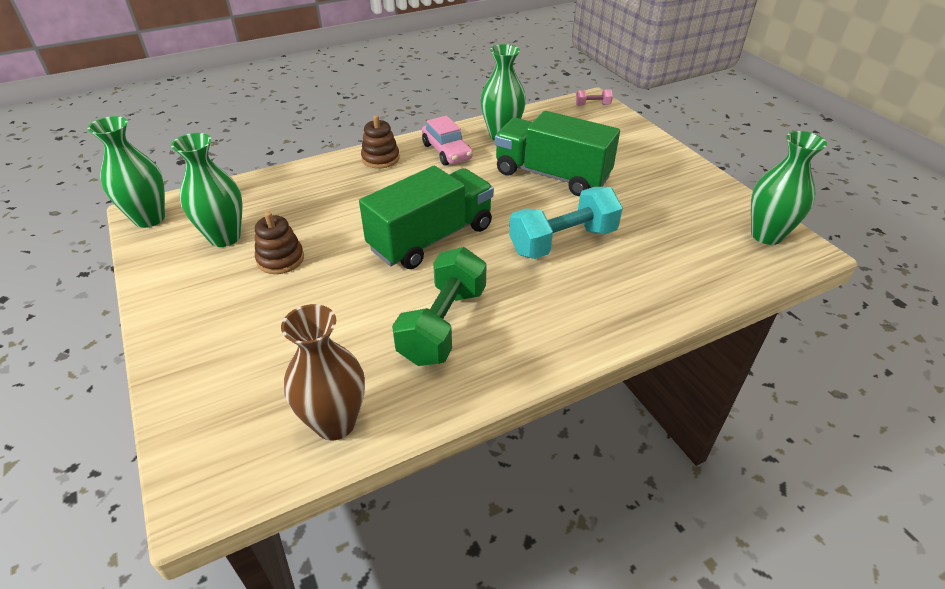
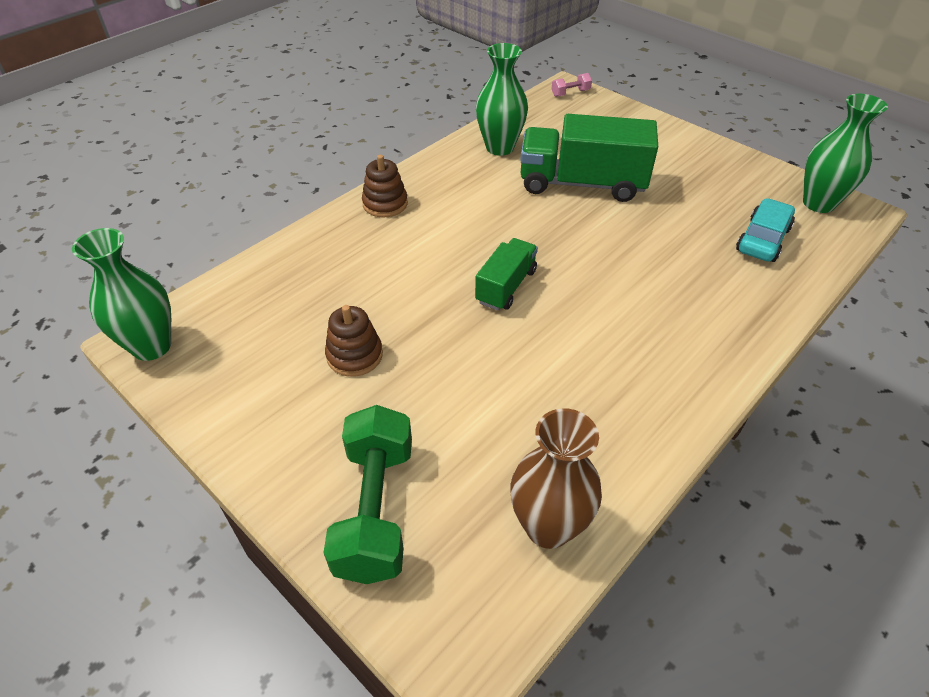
camera: 20 degrees left, 5 degrees up
(225, 237) = (267, 346): green vase -> none
(431, 238) = (506, 286): green truck -> green truck, size x0.55
(443, 325) = (584, 382): green dumbbell -> green dumbbell (376, 509)
(447, 152) = (454, 180): pink car -> none
(563, 241) = (641, 256): turquoise dumbbell -> none
(687, 253) = (762, 239): none -> turquoise car

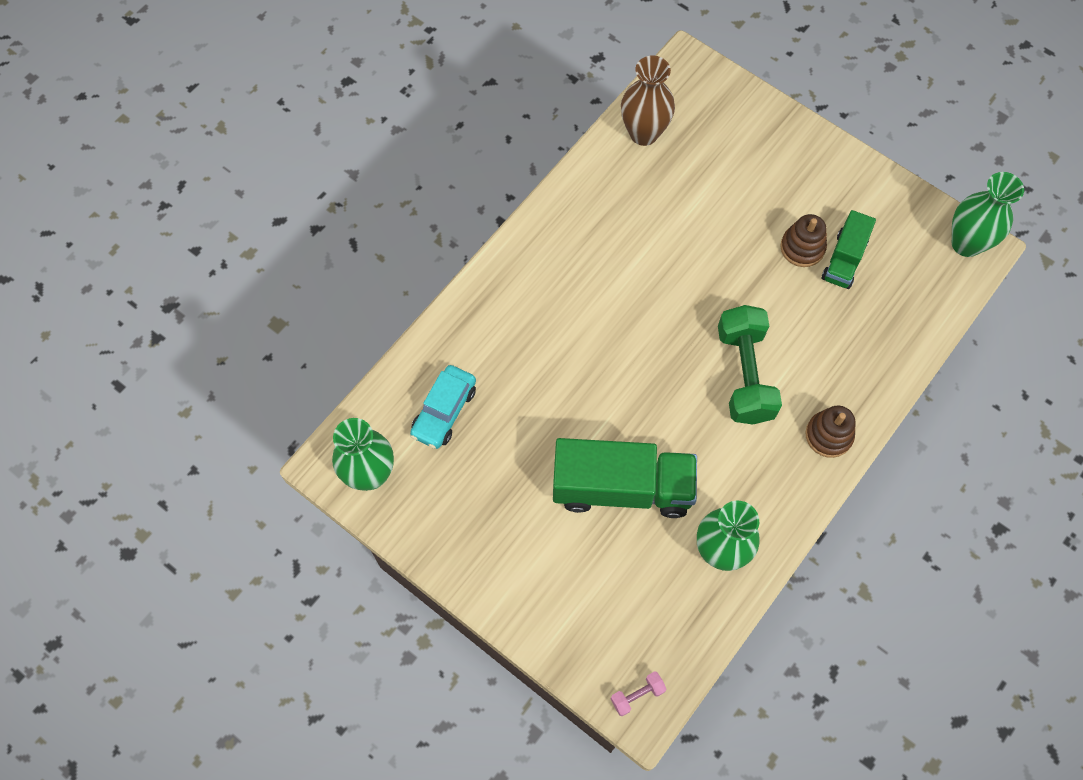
camera: 175 degrees right, 20 degrees up
(376, 509) = (753, 135): green dumbbell -> green dumbbell (744, 374)
(506, 286) = (690, 330): green truck -> green truck (844, 259)

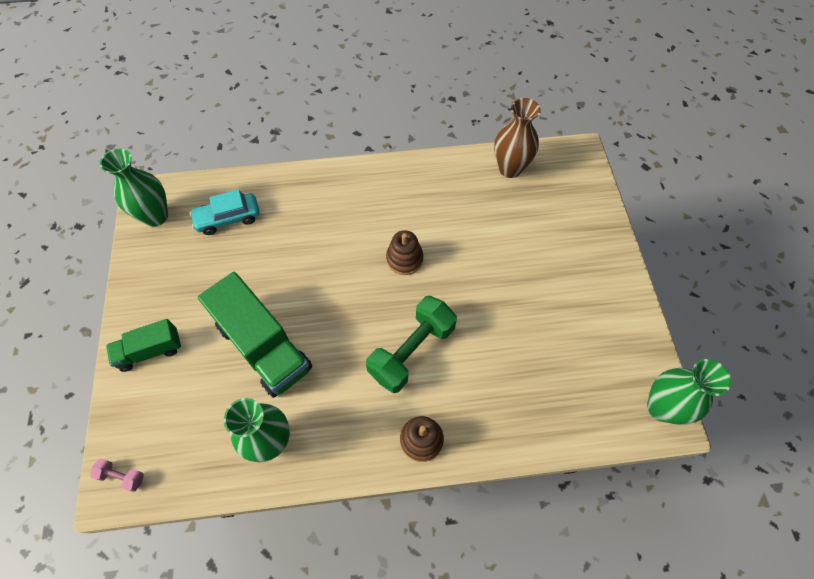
camera: 45 degrees right, 5 degrees down
(802, 247) = (537, 310): brown stacking toy -> brown stacking toy (404, 259)
(844, 259) = (557, 341): green truck -> green truck (150, 351)

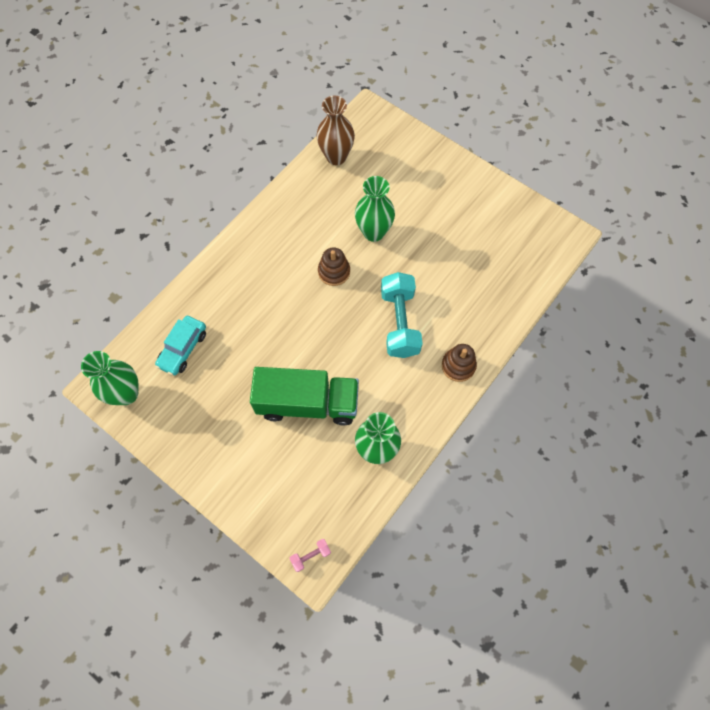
camera: 45 degrees left, 5 degrees up
(150, 351) = (236, 475): green truck -> none
(411, 351) = (399, 323): green dumbbell -> turquoise dumbbell
(661, 407) = (560, 231): green vase -> green vase (373, 232)

